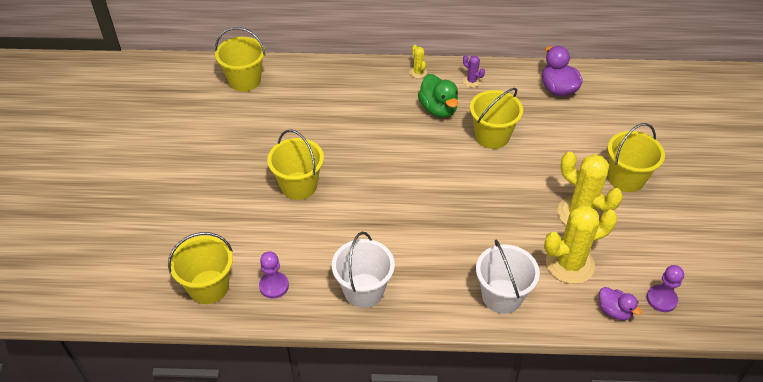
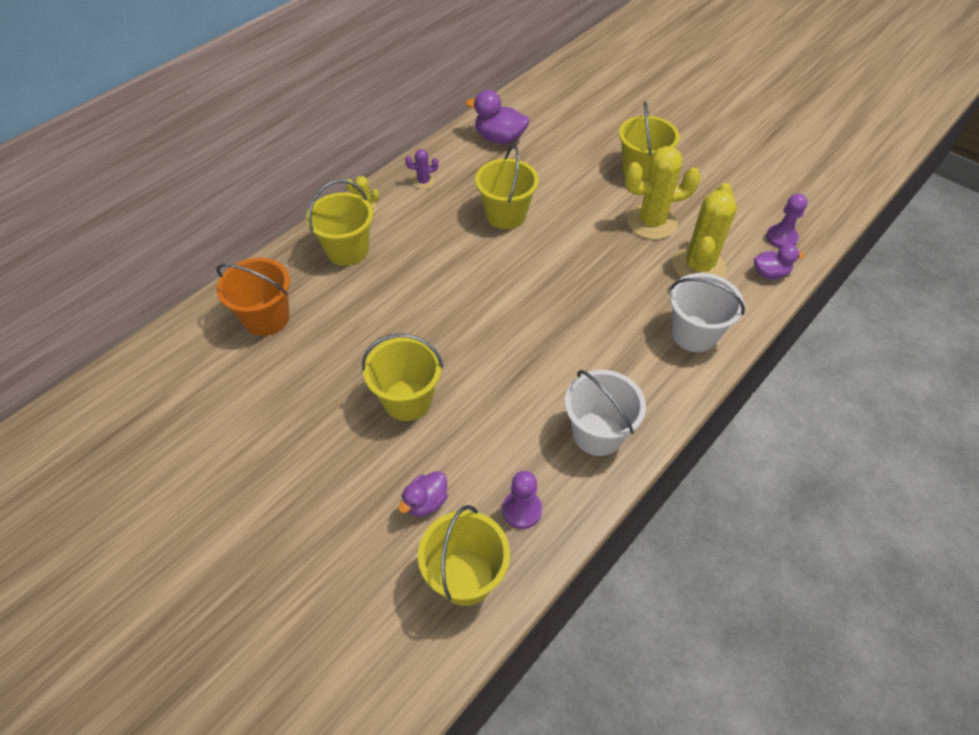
camera: 50 degrees left, 5 degrees up
(239, 239) = (426, 502): none -> purple duck
(244, 80) = (196, 350): yellow bucket -> yellow bucket (347, 250)
(293, 90) = (266, 318): none -> orange bucket
(438, 109) = (430, 227): green duck -> none

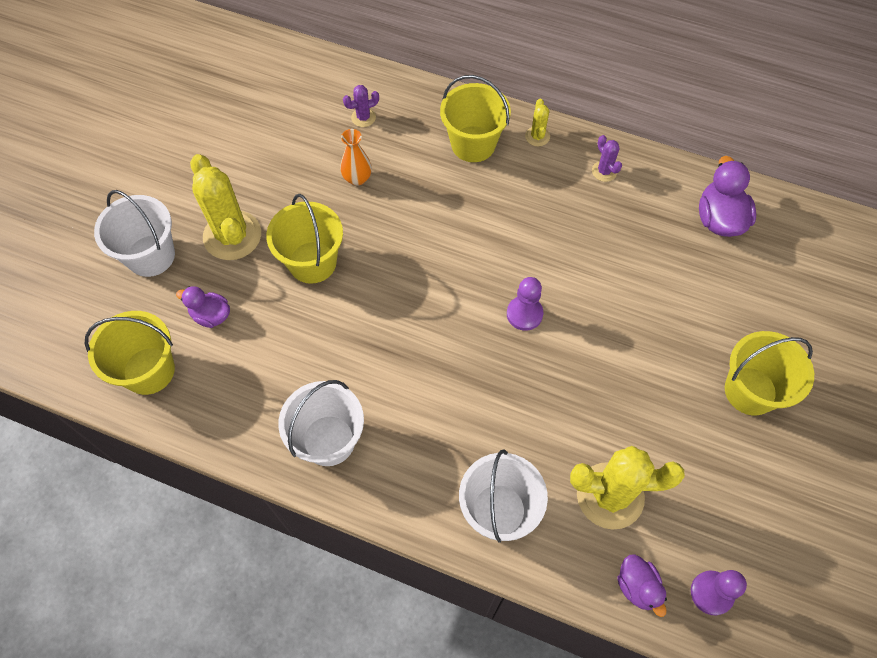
camera: 70 degrees right, 10 degrees up
(266, 318) = (363, 117): orange bucket -> purple cactus
(323, 547) = (151, 255): none -> white bucket
(333, 341) = (357, 178): none -> orange vase
(506, 215) = (593, 266): yellow bucket -> none
(522, 510) = (224, 396): purple pawn -> purple pawn (524, 314)
(651, 222) = (660, 424): yellow cactus -> yellow cactus (232, 235)

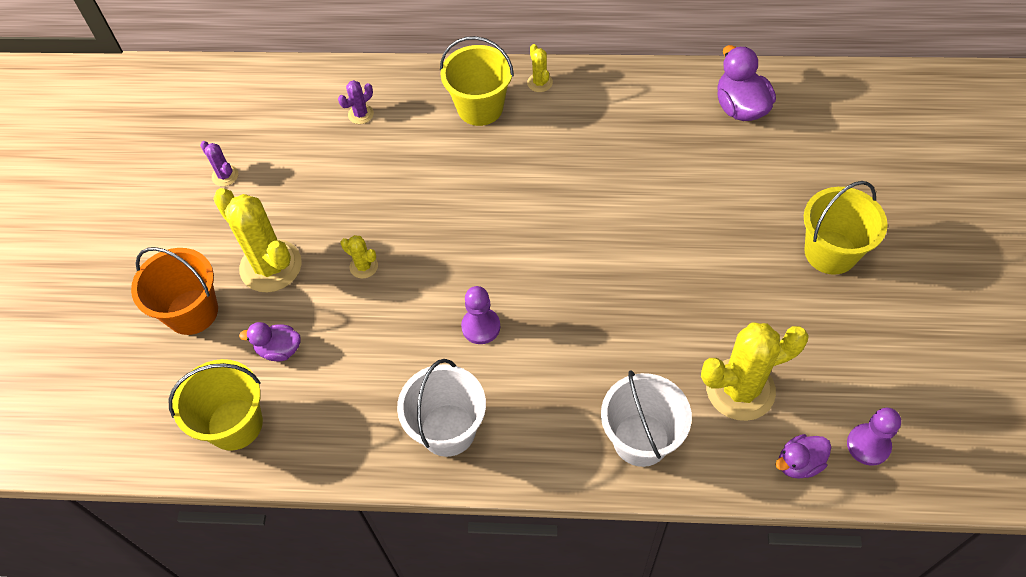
camera: 15 degrees left, 5 degrees down
(151, 255) = (192, 312): white bucket -> orange bucket
(312, 262) = (364, 266): yellow bucket -> yellow cactus
(357, 178) = (377, 173): orange vase -> none
(524, 314) = (593, 249): purple pawn -> purple pawn (481, 327)
(604, 171) = (616, 96): purple cactus -> purple cactus (225, 176)
(637, 586) = (799, 463): purple duck -> purple duck turned 105 degrees clockwise

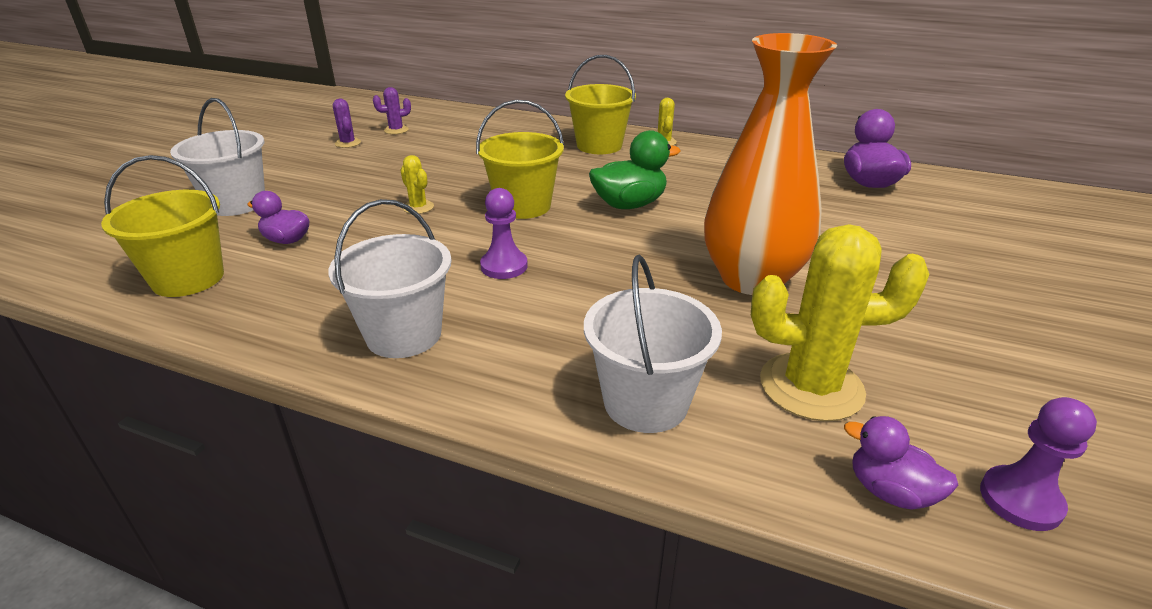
camera: 15 degrees right, 25 degrees down
(192, 312) = (236, 203): orange bucket -> white bucket
(271, 266) = (334, 192): yellow cactus -> none
(360, 114) = (490, 133): purple cactus -> purple cactus (396, 130)
(546, 206) = (629, 204): none -> green duck
(675, 282) = (751, 279): none -> orange vase
(799, 463) = (890, 491): purple duck -> purple duck turned 45 degrees clockwise
(830, 252) = (967, 294): yellow bucket -> yellow bucket (523, 206)

